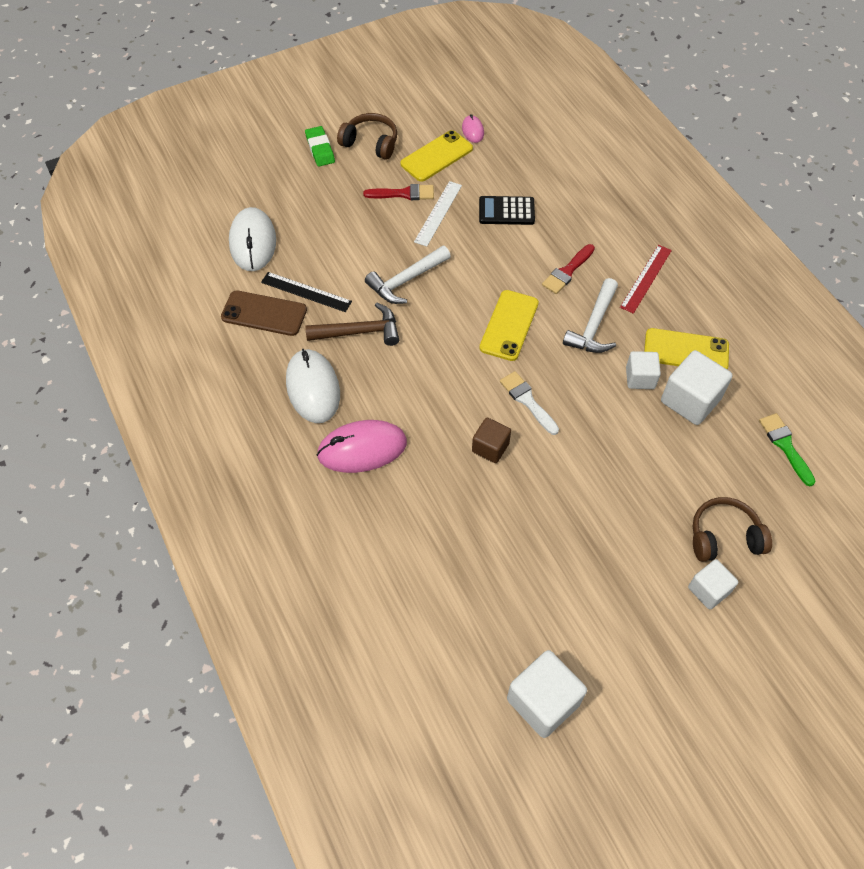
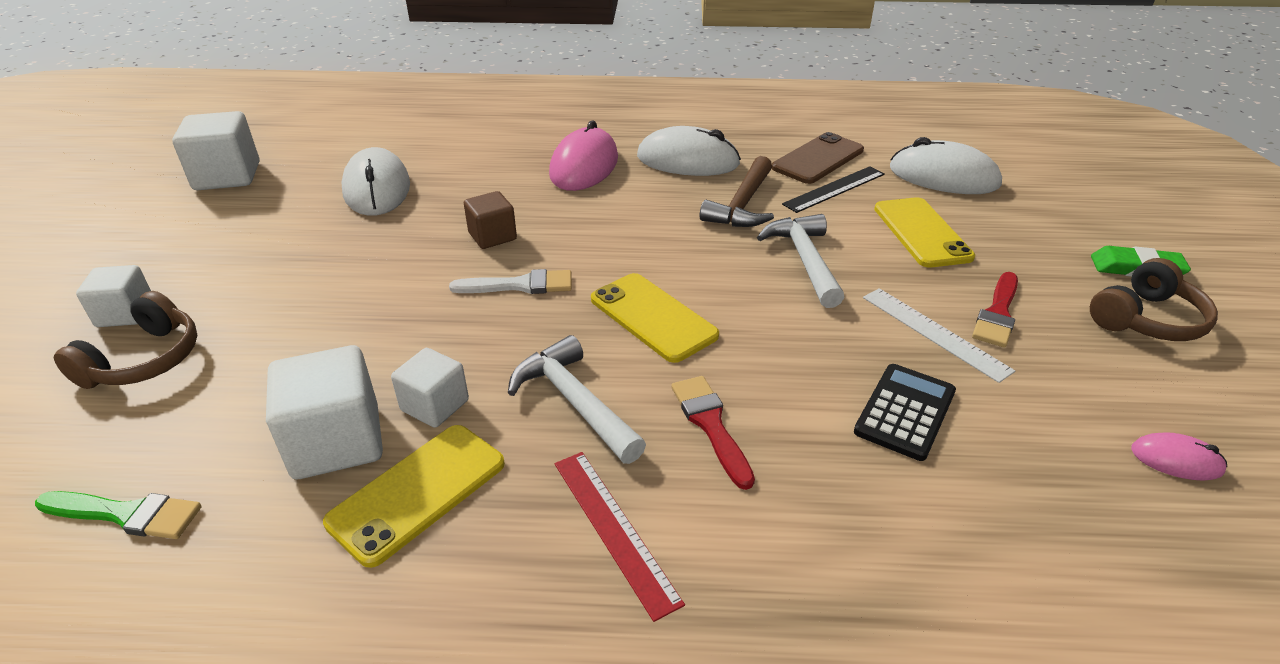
camera: 120 degrees right, 20 degrees down
(436, 156) = (1094, 381): yellow phone -> yellow phone (921, 232)
(484, 567) = (377, 189): none -> white mouse

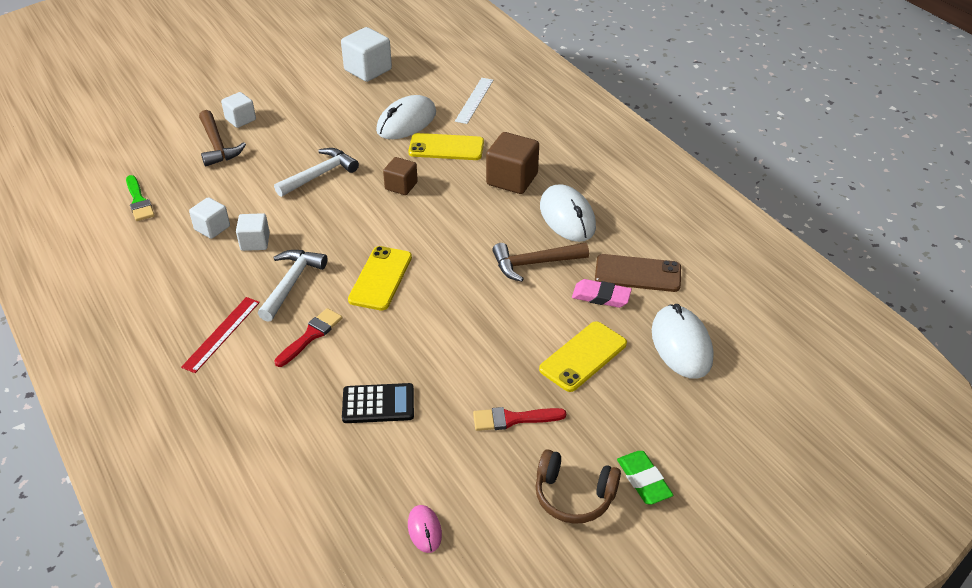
camera: 55 degrees right, 5 degrees up
(144, 360) = (217, 146): brown headphones -> brown hammer
(336, 442) = (212, 228): white cube -> white cube, size x0.61
(418, 492) = (201, 267): yellow phone -> yellow phone (446, 147)
(519, 285) = (366, 219): white brush -> none
(584, 166) = (512, 179): pink mouse -> brown cube
(804, 260) = (494, 314): white hammer -> white hammer (320, 175)
(834, 189) = (601, 296): black ruler -> pink eraser
(934, 333) = (465, 395): white ruler -> white ruler (474, 100)

